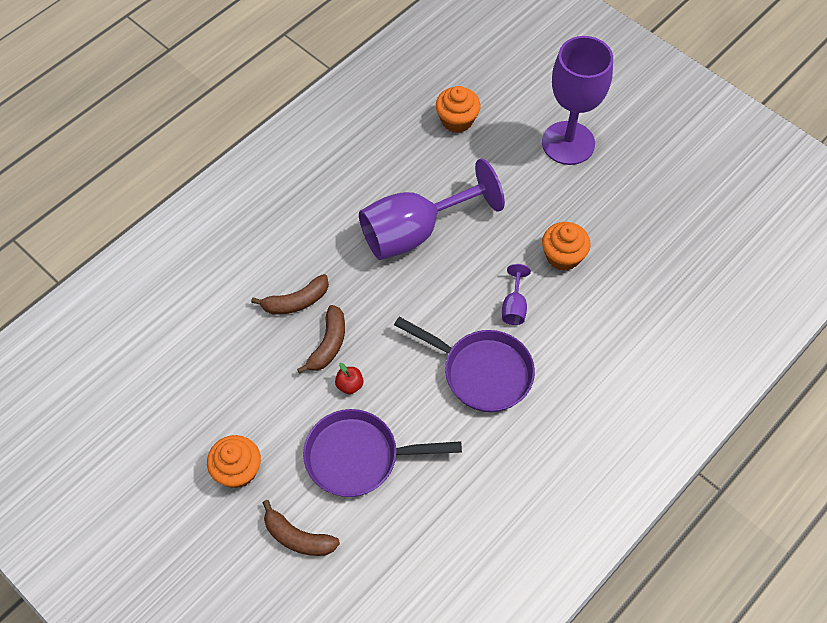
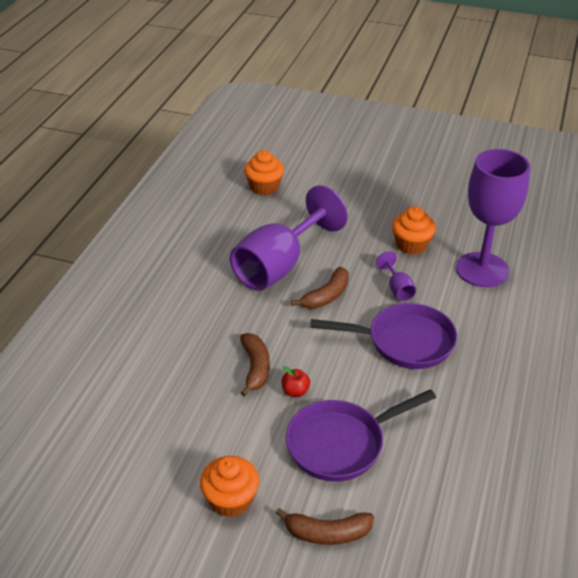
camera: 25 degrees left, 20 degrees down
(296, 301) = (205, 346): brown banana -> brown banana (326, 296)
(568, 143) = (362, 176): purple goblet -> purple goblet (482, 270)

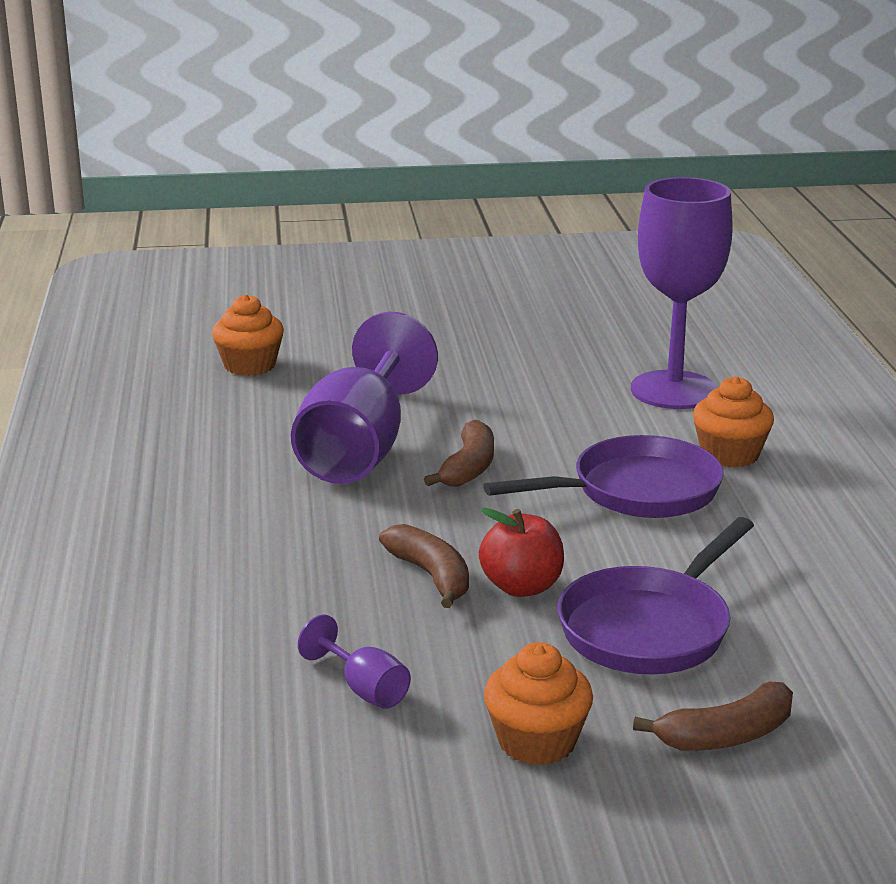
camera: 25 degrees left, 15 degrees down
(295, 391) = (521, 587): red apple -> red apple, size x1.65
(397, 289) = (571, 436): purple goblet -> purple goblet (364, 689)
(411, 245) = (546, 385): orange cupcake -> orange cupcake (730, 454)

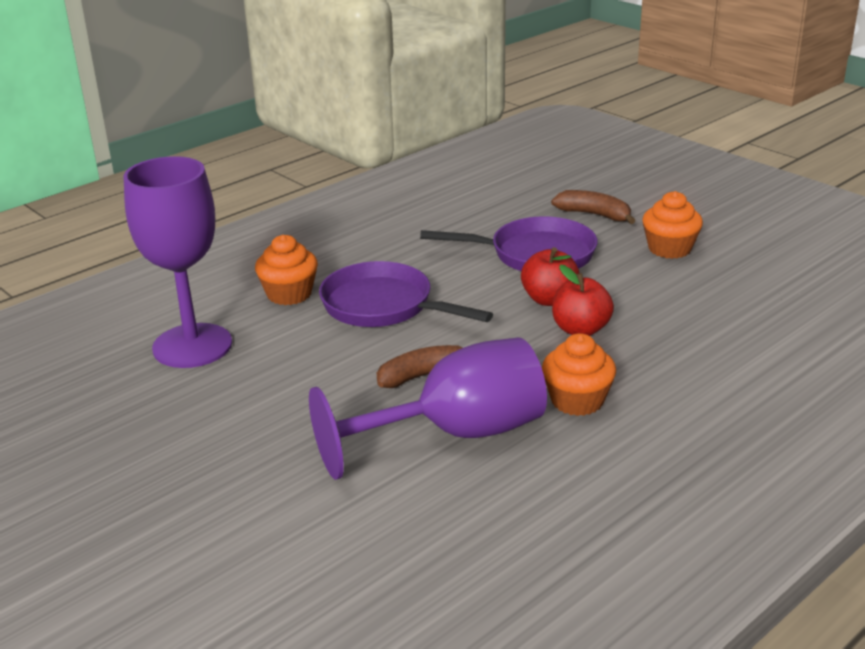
camera: 125 degrees left, 5 degrees up
(250, 365) = (355, 597): orange cupcake -> orange cupcake (577, 400)
(364, 689) = (709, 302): purple goblet -> none
(431, 576) = (580, 329): brown banana -> red apple

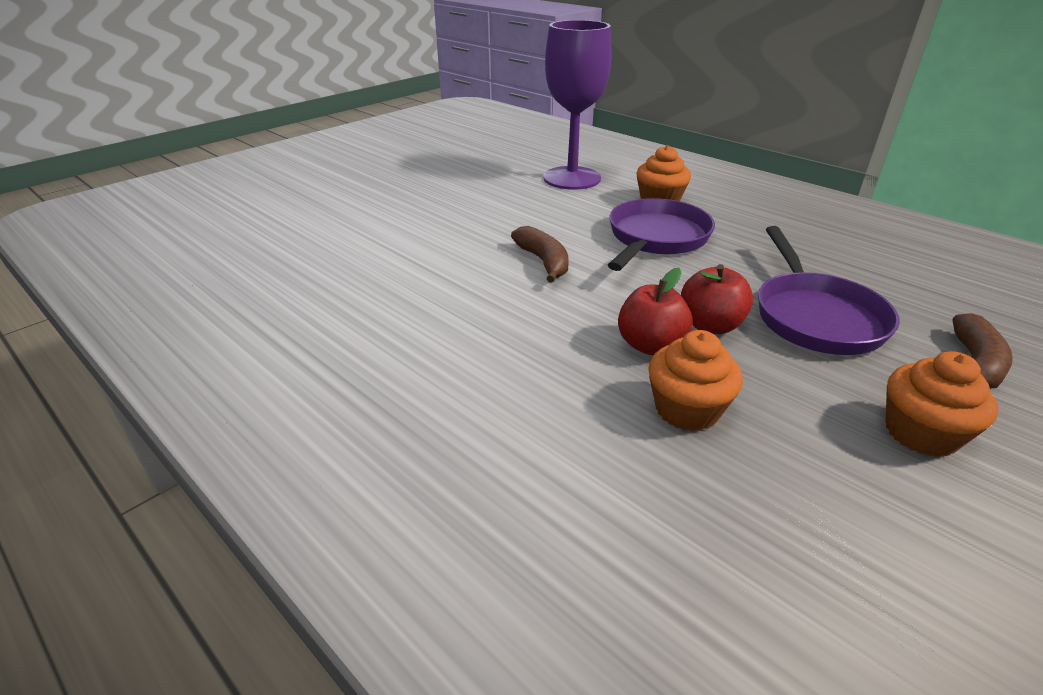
camera: 85 degrees right, 5 degrees up
(456, 434) = (455, 277): purple goblet -> none
(577, 400) = (507, 339): orange cupcake -> orange cupcake (687, 409)

